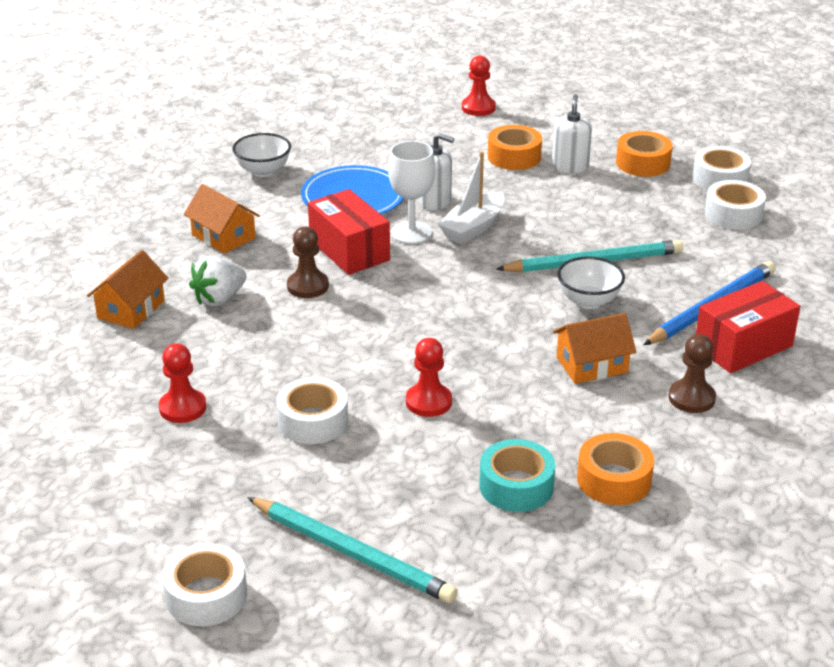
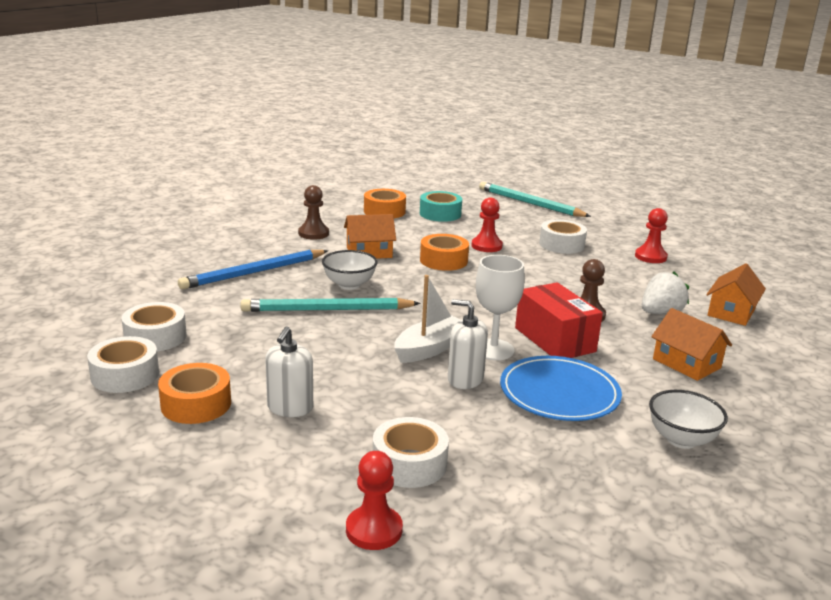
camera: 175 degrees left, 10 degrees down
(206, 595) = (599, 199): white tape -> white tape (409, 463)
(514, 156) = (353, 429): orange tape -> orange tape (443, 260)
(743, 346) = (253, 251): red box -> none

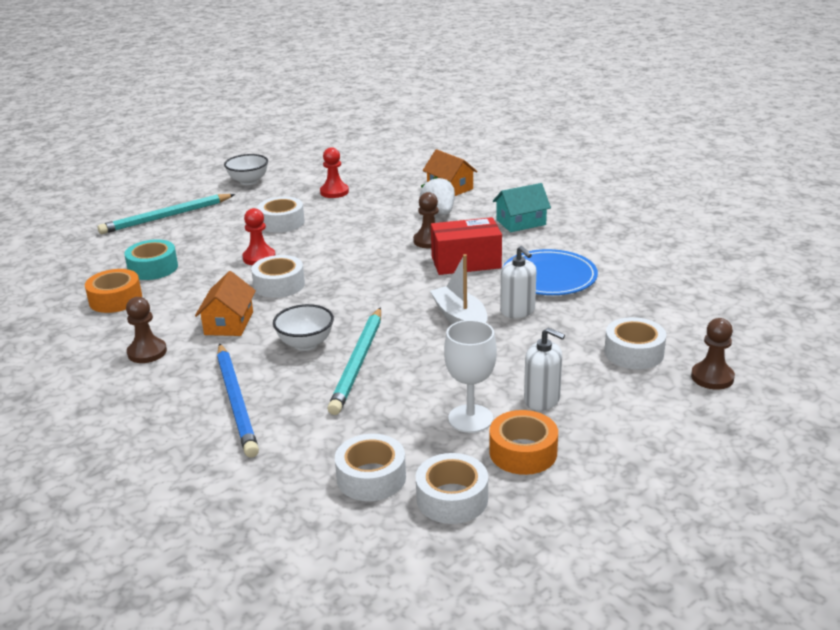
camera: 70 degrees left, 5 degrees up
(374, 530) = (712, 377): red pawn -> brown pawn
(443, 260) = (279, 285): orange tape -> white tape
(465, 379) = (517, 311): white soap dispenser -> white soap dispenser turned 75 degrees counterclockwise
(493, 349) = (473, 291): white goblet -> white goblet (470, 418)
(681, 439) = (618, 248): white bowl -> white bowl (248, 181)
(686, 363) = (521, 222): orange house -> turquoise house

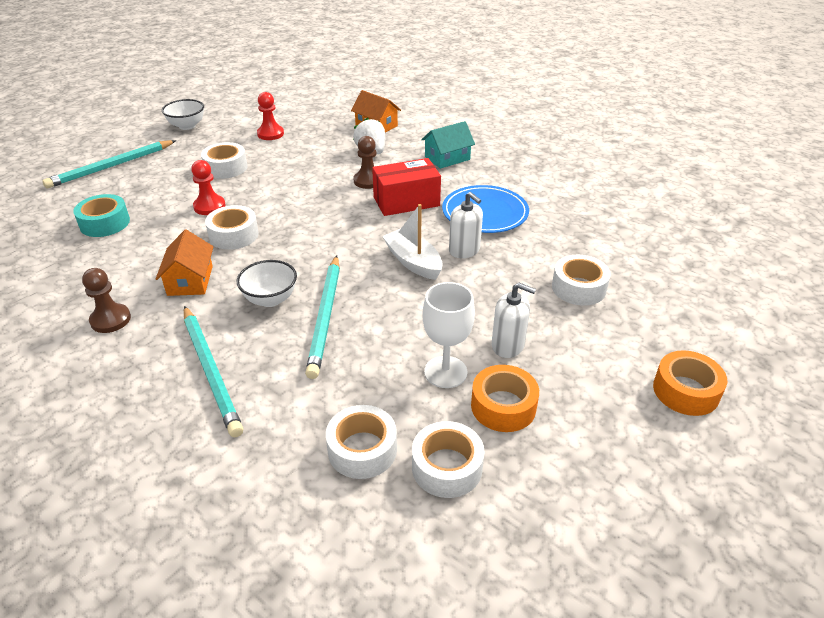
camera: 10 degrees left, 10 degrees up
(115, 299) = (70, 260): orange tape -> orange tape (685, 391)
(236, 402) = (211, 371): blue pencil -> turquoise pencil
(712, 377) = (654, 309): brown pawn -> none

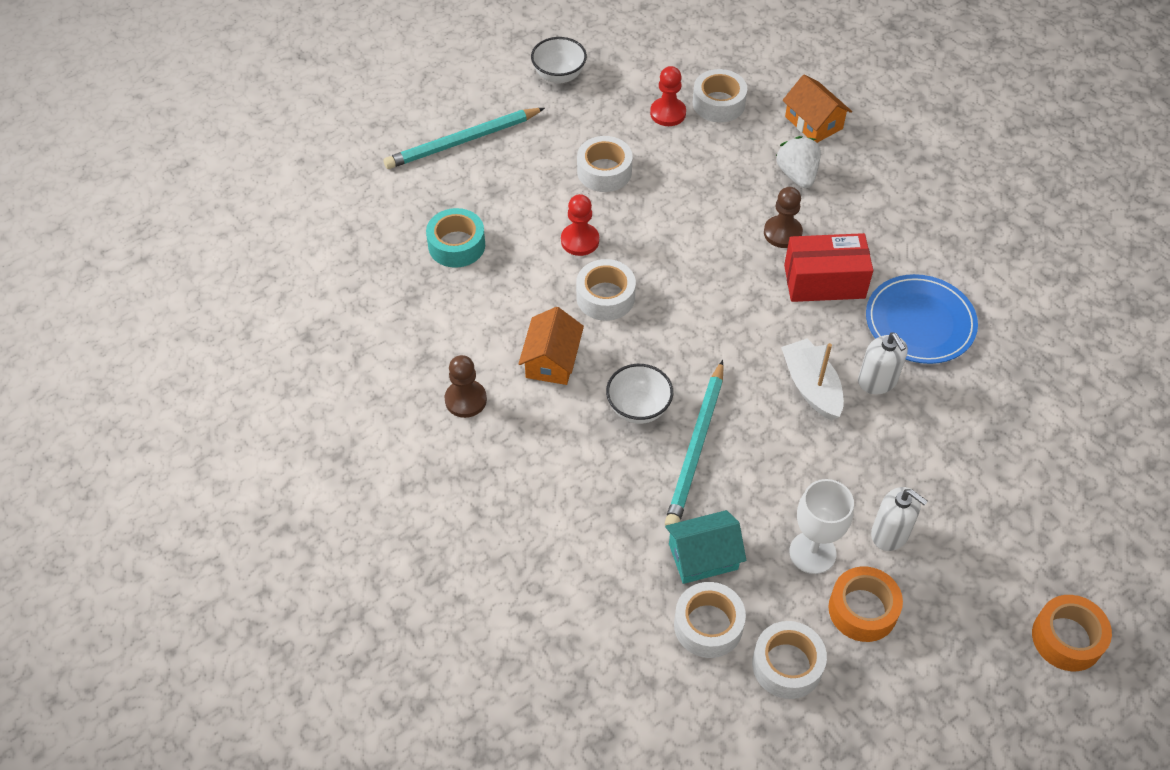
camera: 15 degrees right, 15 degrees up
(211, 371) = (568, 494): turquoise pencil -> none
(447, 158) = (896, 209): turquoise house -> turquoise house (703, 556)
(578, 288) = (998, 470): white tape -> white tape (718, 103)

